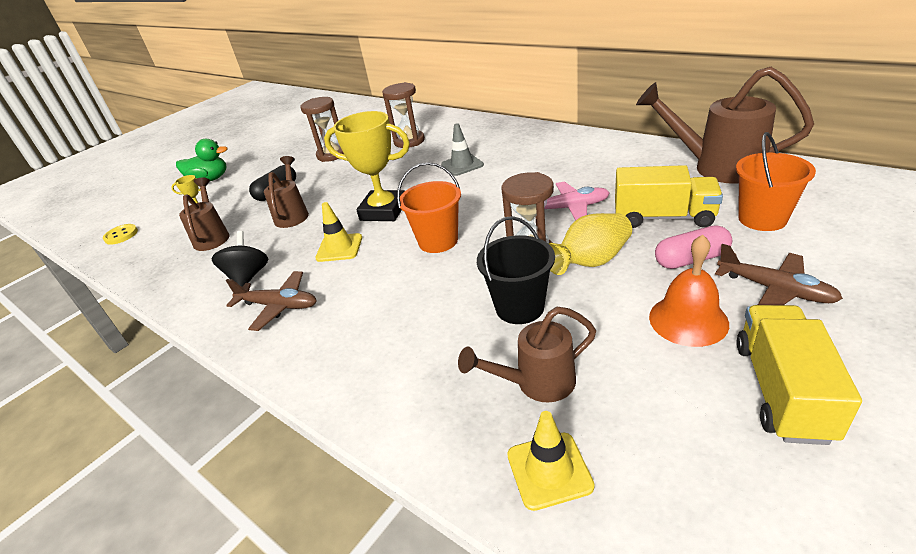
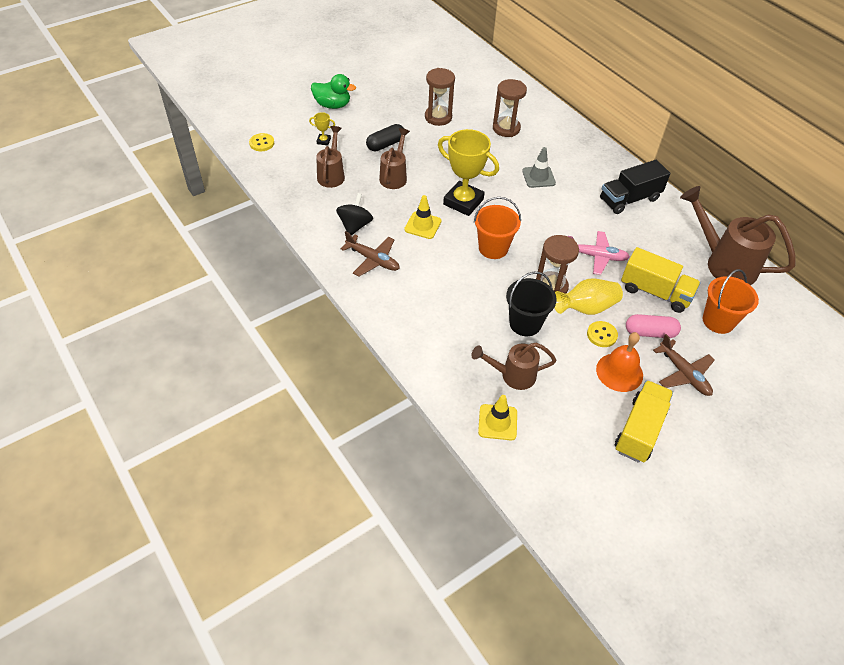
camera: 10 degrees right, 15 degrees up
(572, 151) = (629, 199): none -> black truck
(631, 284) = (602, 335): none -> yellow button

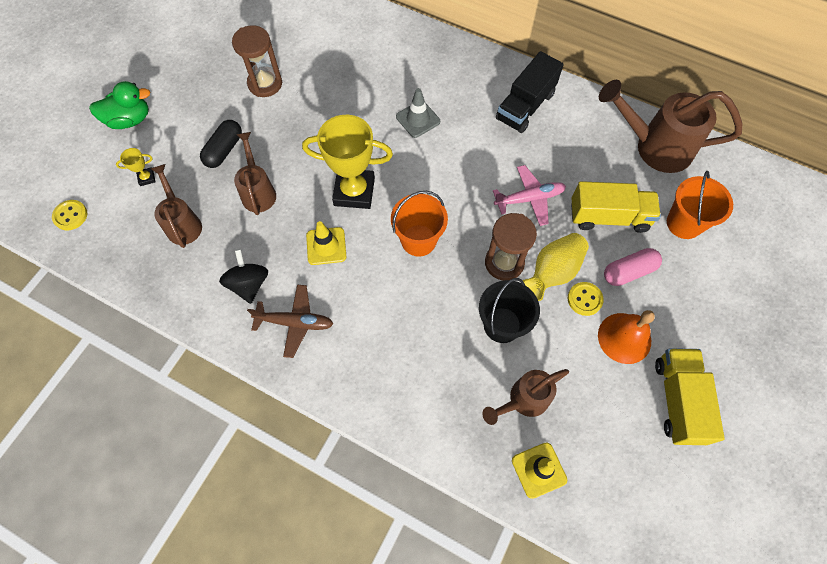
camera: 25 degrees left, 15 degrees up
(506, 128) = (349, 67): brown hourglass -> none
(684, 374) = (684, 307): brown plane -> none

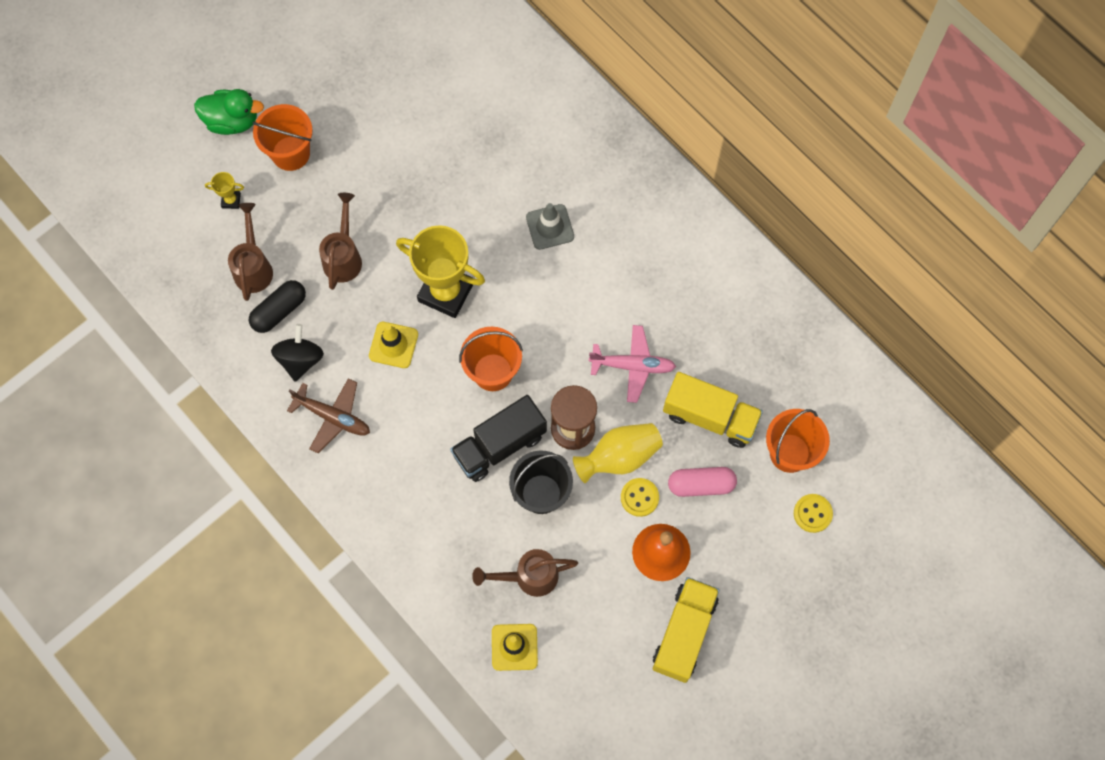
camera: 20 degrees right, 5 degrees up
(70, 216) = (141, 219): yellow button -> yellow button (812, 513)
(187, 128) = (291, 153): none -> orange bucket
(224, 150) = (323, 194): black capsule -> black capsule (279, 311)
(265, 84) = (394, 123): brown hourglass -> none
(525, 106) = (679, 251): black truck -> black truck (499, 445)
(654, 147) = (804, 352): brown watering can -> none

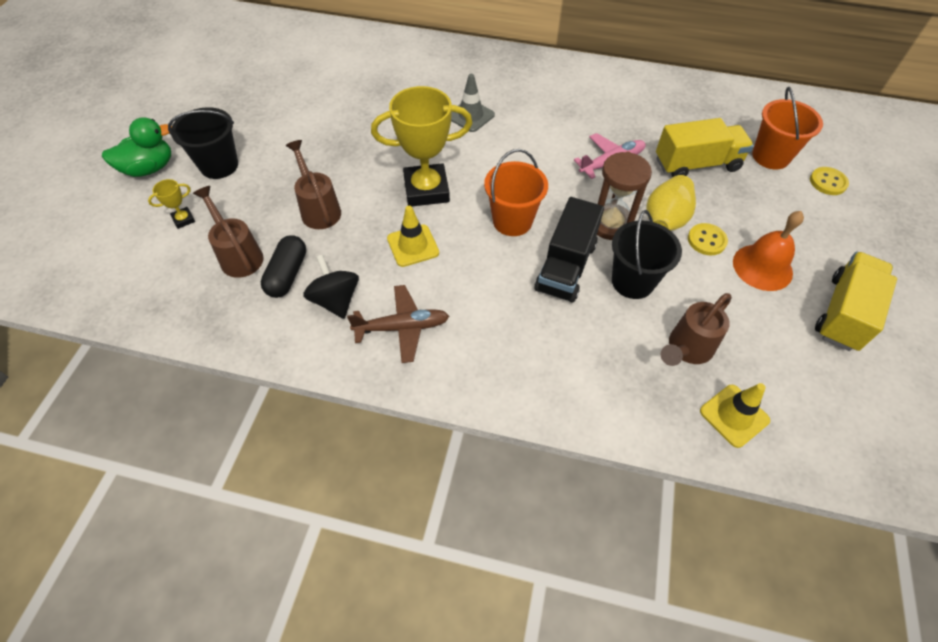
camera: 35 degrees left, 15 degrees down
(291, 153) = (219, 165): orange bucket -> black bucket
(684, 633) = (843, 313): yellow truck -> yellow truck turned 45 degrees clockwise
(701, 485) = (738, 207): pink capsule -> none

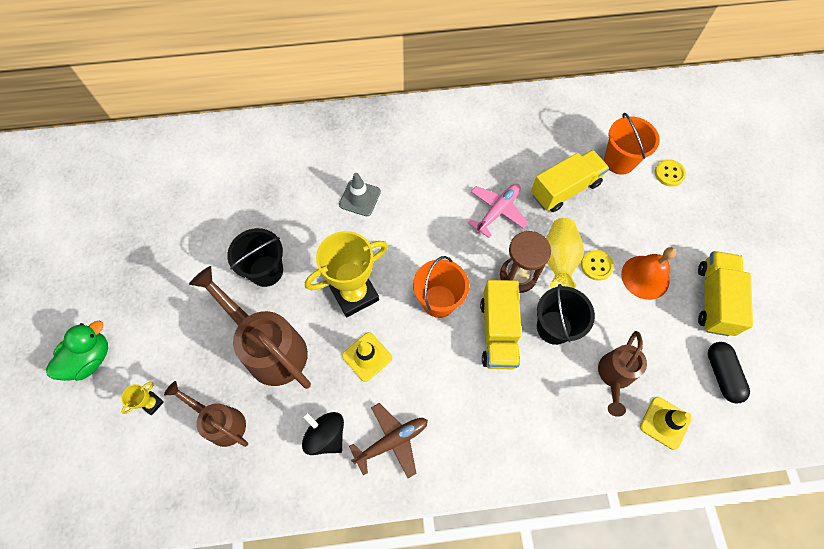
camera: 20 degrees left, 10 degrees up
(219, 165) = (155, 332): black bucket -> black bucket (266, 271)
(287, 274) = (273, 426): black capsule -> black capsule (722, 374)
(318, 208) = (269, 347): brown watering can -> brown watering can, size x1.66
(566, 267) = (498, 332): black truck -> yellow truck

